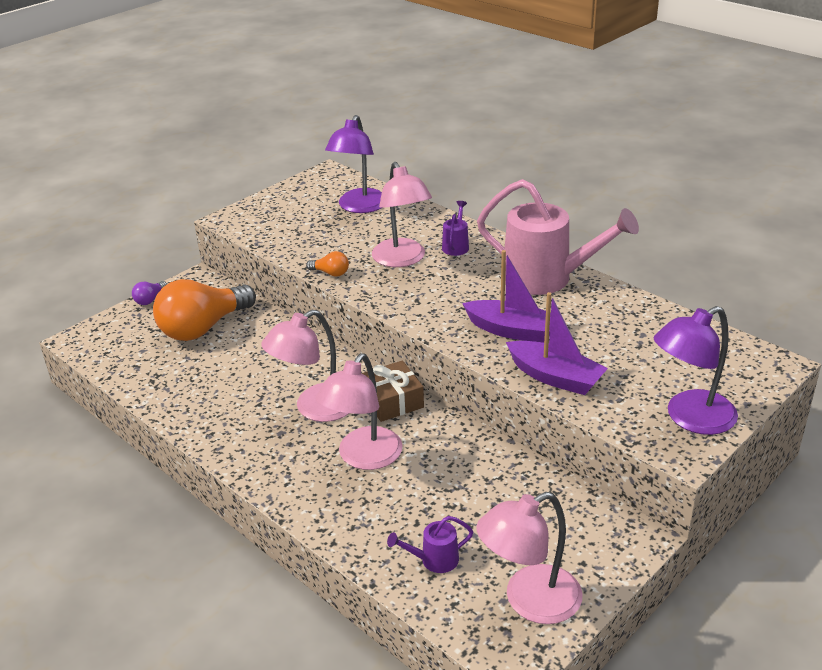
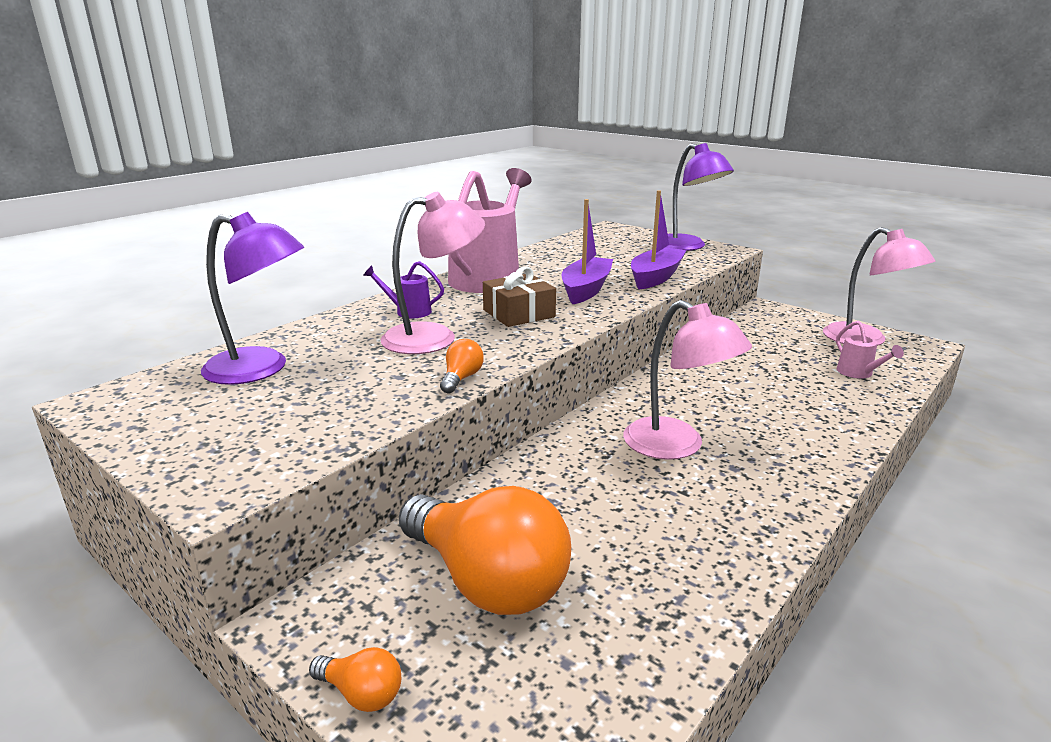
camera: 95 degrees left, 10 degrees down
(150, 300) = (361, 694): purple light bulb -> orange light bulb
(363, 458) = (748, 411): pink lamp -> none
(392, 401) = (643, 399): brown gift -> brown gift (519, 313)
(433, 560) = (859, 373): purple watering can -> pink watering can

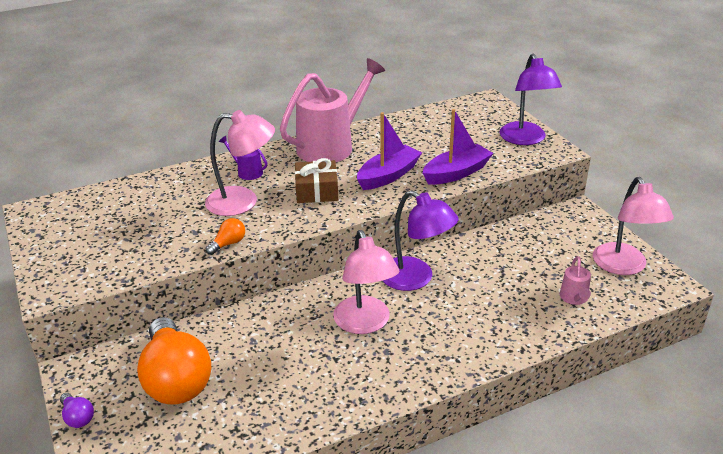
camera: 25 degrees right, 10 degrees up
(261, 369) = (125, 206): purple lamp -> purple lamp (416, 279)
(361, 694) = (78, 417): orange light bulb -> purple light bulb

